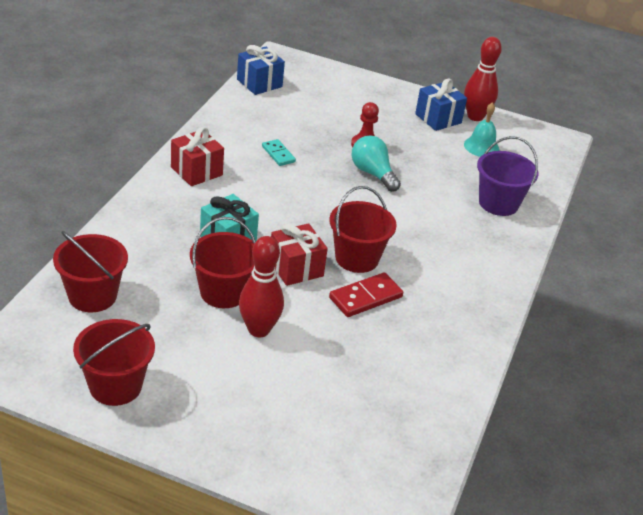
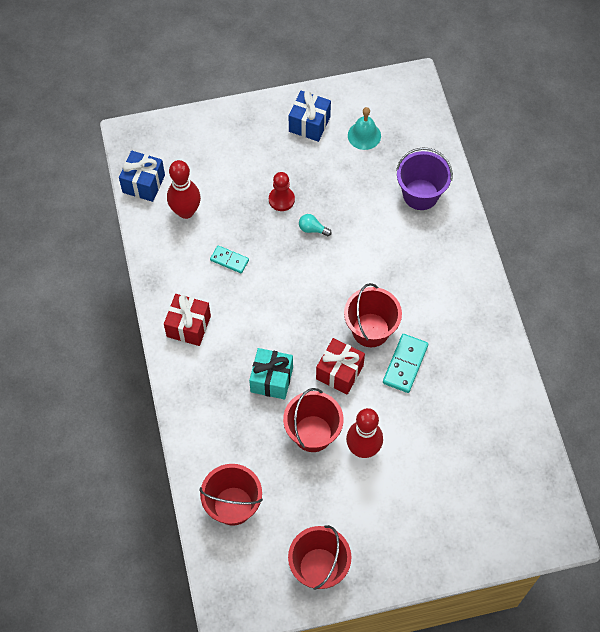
camera: 30 degrees left, 25 degrees up
(365, 297) = (405, 364): red domino -> turquoise domino
(373, 173) = (312, 229): turquoise light bulb -> turquoise light bulb, size x0.56
(475, 116) = (334, 100): red bowling pin -> red bowling pin (186, 211)

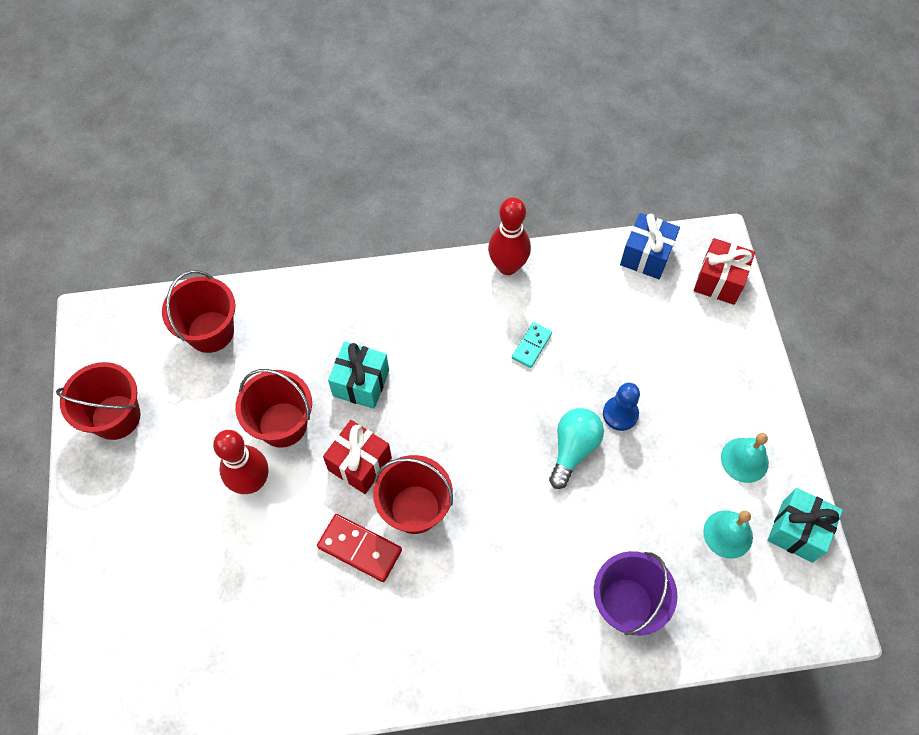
camera: 95 degrees right, 0 degrees up
(186, 211) = (604, 300): red bowling pin -> red bowling pin (507, 266)
(188, 326) = (443, 297): red gift -> red gift (719, 281)
(281, 199) = (620, 414): red pawn -> blue pawn
(309, 124) = (744, 460): blue gift -> turquoise bell
(312, 229) = (573, 449): turquoise light bulb -> turquoise light bulb, size x1.78
(357, 96) = (797, 531): none -> turquoise gift
(405, 364) = (360, 548): turquoise domino -> red domino

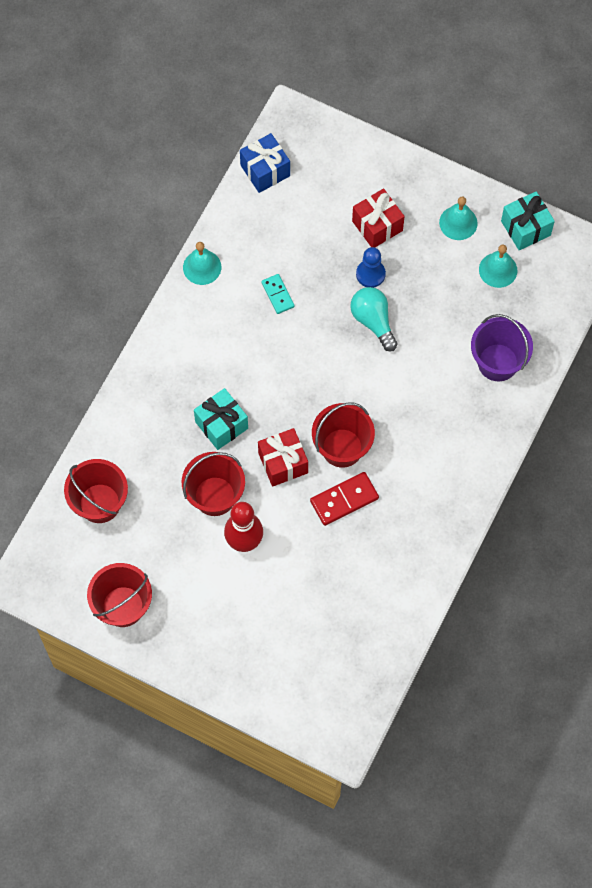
camera: 55 degrees left, 5 degrees up
(507, 266) = (202, 267): red bowling pin -> turquoise bell
(719, 281) = (321, 139): red gift -> red gift (377, 226)

